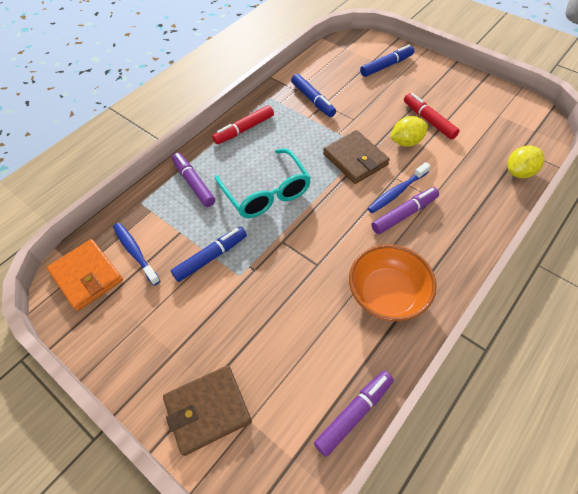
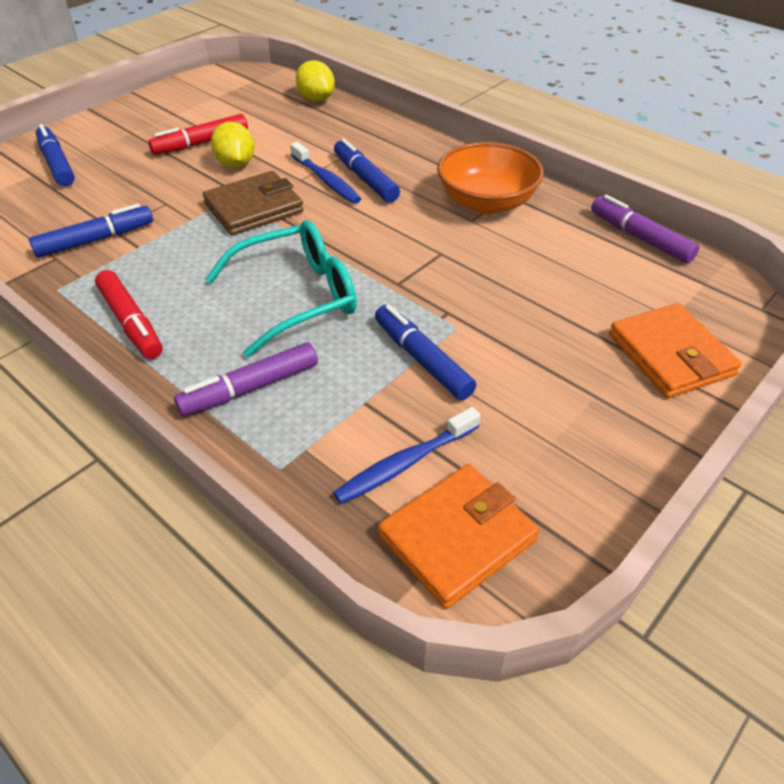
camera: 90 degrees left, 10 degrees down
(208, 410) = (670, 355): brown wallet -> orange wallet
(404, 214) = (365, 179): purple marker -> blue marker

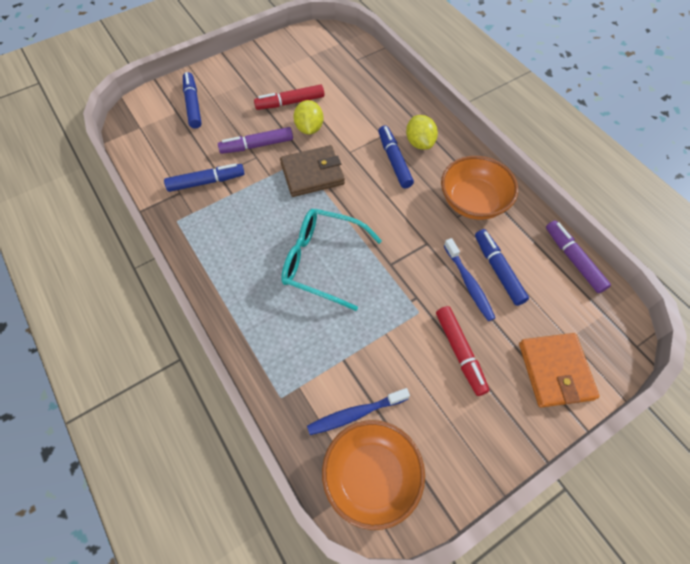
camera: 15 degrees right, 15 degrees up
(131, 322) = (216, 259): red marker -> red marker (460, 352)
(250, 388) = (277, 331): purple marker -> purple marker (257, 145)
(297, 297) = (322, 261): turquoise glasses -> turquoise glasses turned 150 degrees counterclockwise
(316, 99) = (380, 71): yellow lemon -> yellow lemon (419, 143)
(326, 180) = (367, 157): blue toothbrush -> blue toothbrush (469, 284)
(422, 359) = (388, 334): blue marker -> blue marker (498, 270)
(457, 537) = (371, 476): orange wallet -> orange bowl

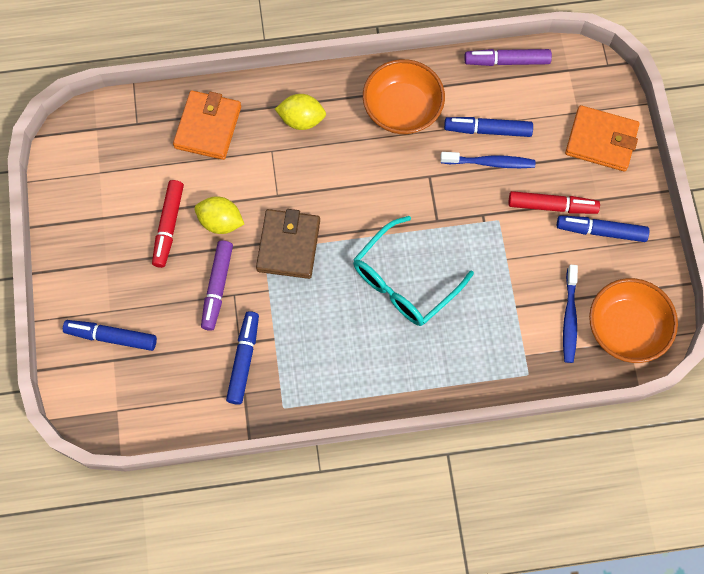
camera: 65 degrees left, 10 degrees up
(378, 94) = (208, 127): none -> orange wallet
(394, 161) = (313, 156): blue marker -> blue marker (601, 231)

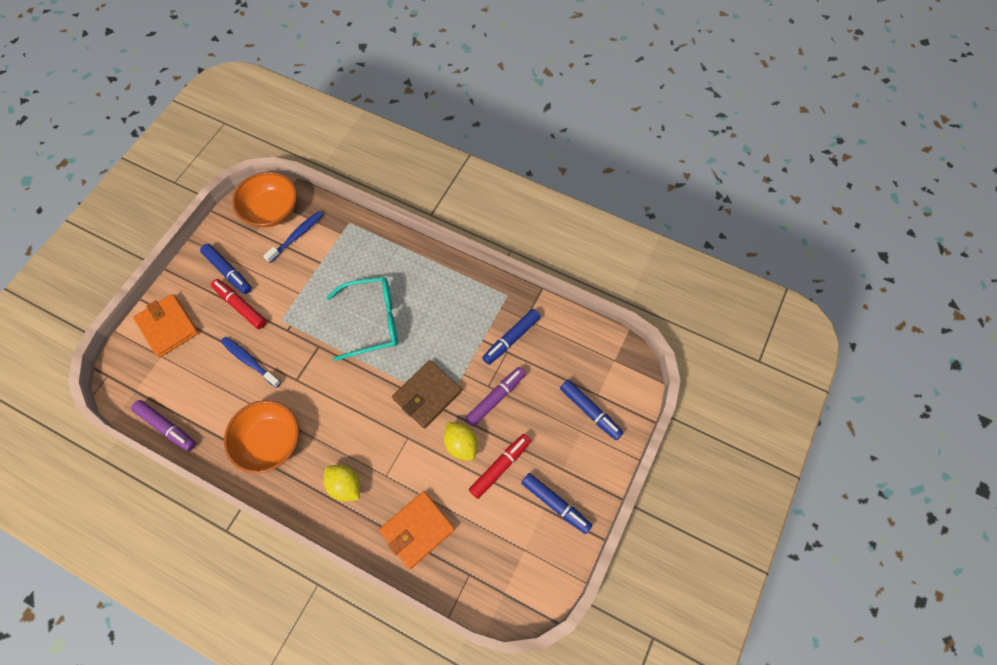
camera: 145 degrees left, 5 degrees down
(488, 130) = (229, 385): blue marker -> blue marker (555, 504)

